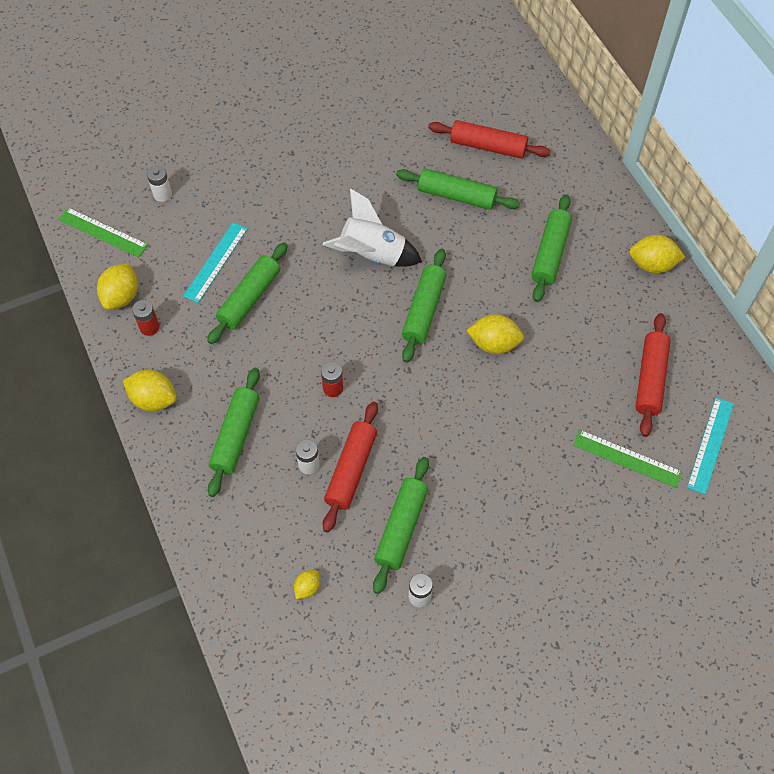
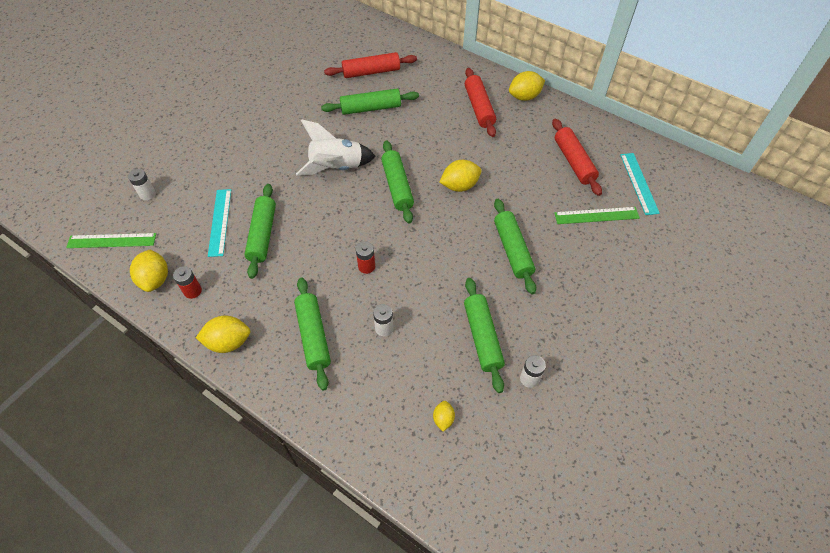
camera: 30 degrees left, 5 degrees down
(351, 470) = (418, 316): red rolling pin -> red rolling pin (479, 108)
(550, 253) = (457, 116): green rolling pin -> green rolling pin (512, 250)

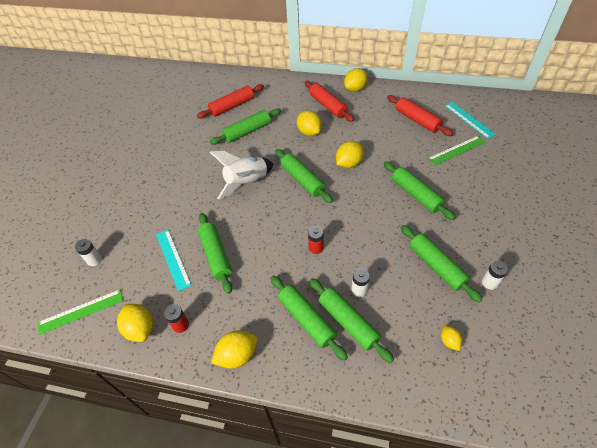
camera: 20 degrees left, 5 degrees down
(352, 356) = (348, 322): none -> green rolling pin
(438, 132) = (309, 132): none -> yellow lemon

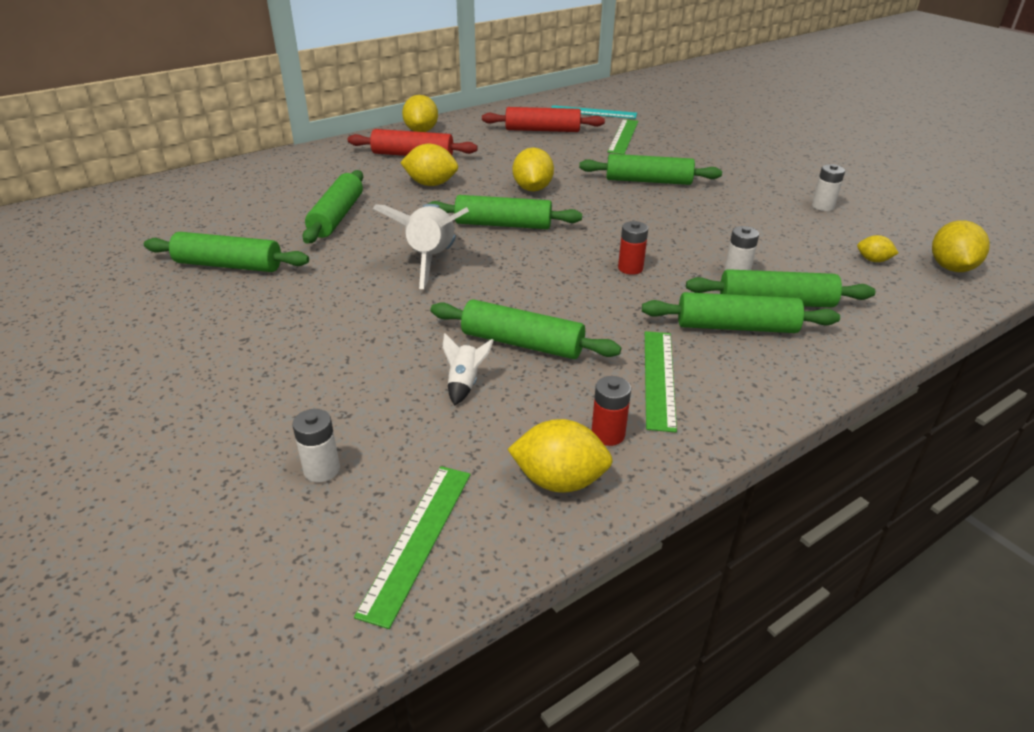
camera: 50 degrees left, 15 degrees down
(173, 259) = (464, 383): turquoise ruler -> white rocket
(232, 106) = (262, 204): red rolling pin -> none
(235, 317) = (659, 378): none -> green ruler
(237, 355) = (729, 407): yellow lemon -> yellow lemon (951, 268)
(436, 266) = (764, 219): green rolling pin -> green rolling pin (229, 265)

